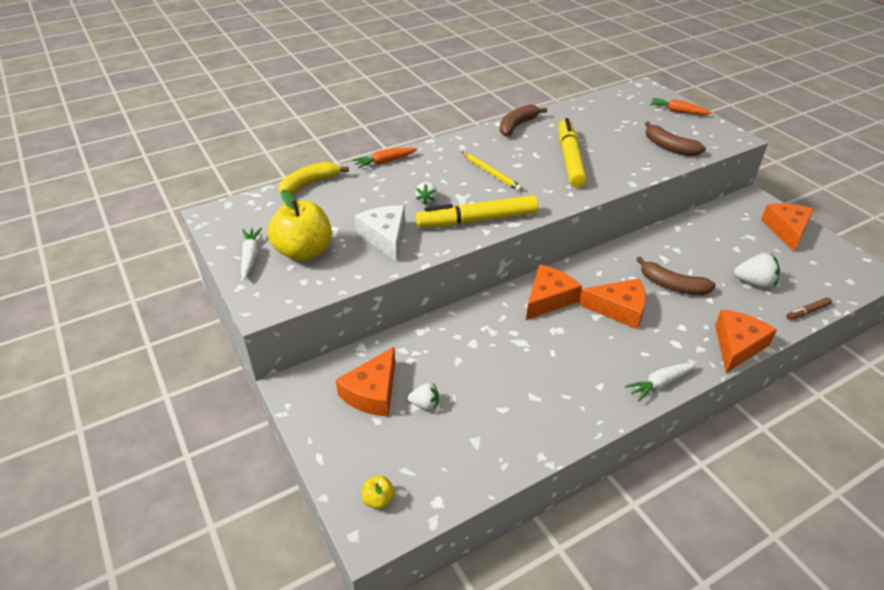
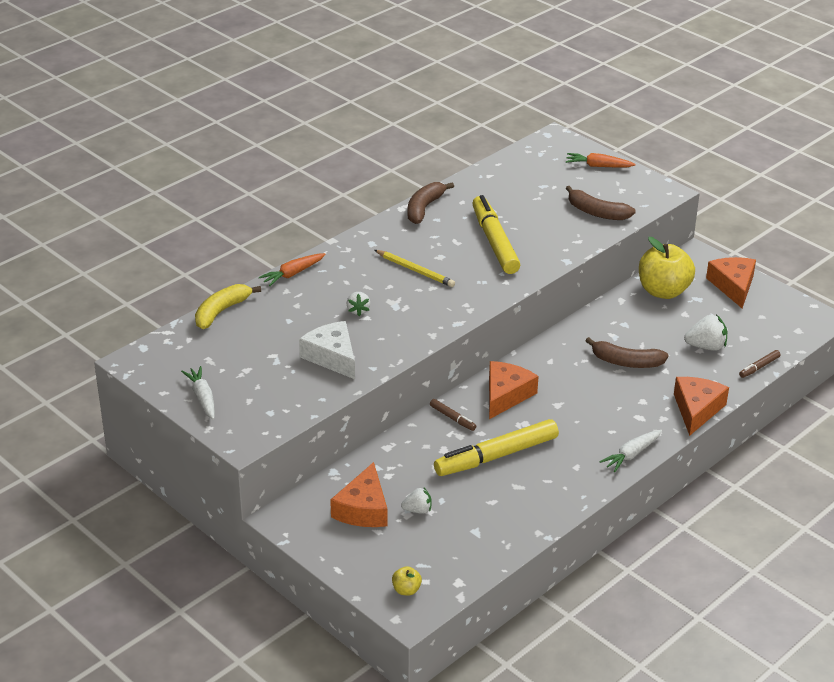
camera: 15 degrees left, 5 degrees down
(304, 252) = (255, 384): yellow apple -> yellow apple (663, 291)
(477, 220) = (419, 324): yellow marker -> yellow marker (496, 456)
(491, 313) = (452, 418): none -> brown marker
(619, 309) = (578, 394): orange cheese -> none

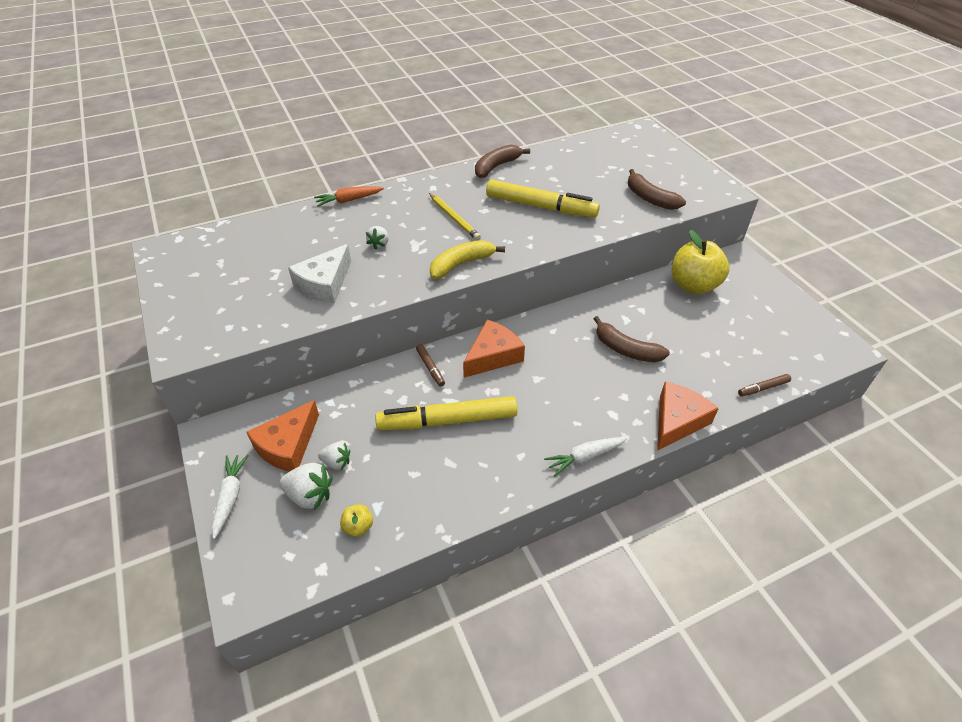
camera: 20 degrees right, 10 degrees up
(202, 397) = (184, 297): white carrot -> white carrot (230, 497)
(221, 311) = (266, 221): yellow banana -> yellow banana (461, 264)
(332, 357) = (325, 284): white cheese -> white cheese turned 135 degrees counterclockwise
(406, 590) = (263, 562): yellow apple -> yellow apple (358, 527)
(494, 242) = (540, 207): yellow marker -> yellow marker turned 105 degrees clockwise
(598, 166) = (670, 158): orange carrot -> none
(706, 346) = (714, 352): white strawberry -> white strawberry (310, 495)
(733, 286) = (765, 295): orange cheese -> none

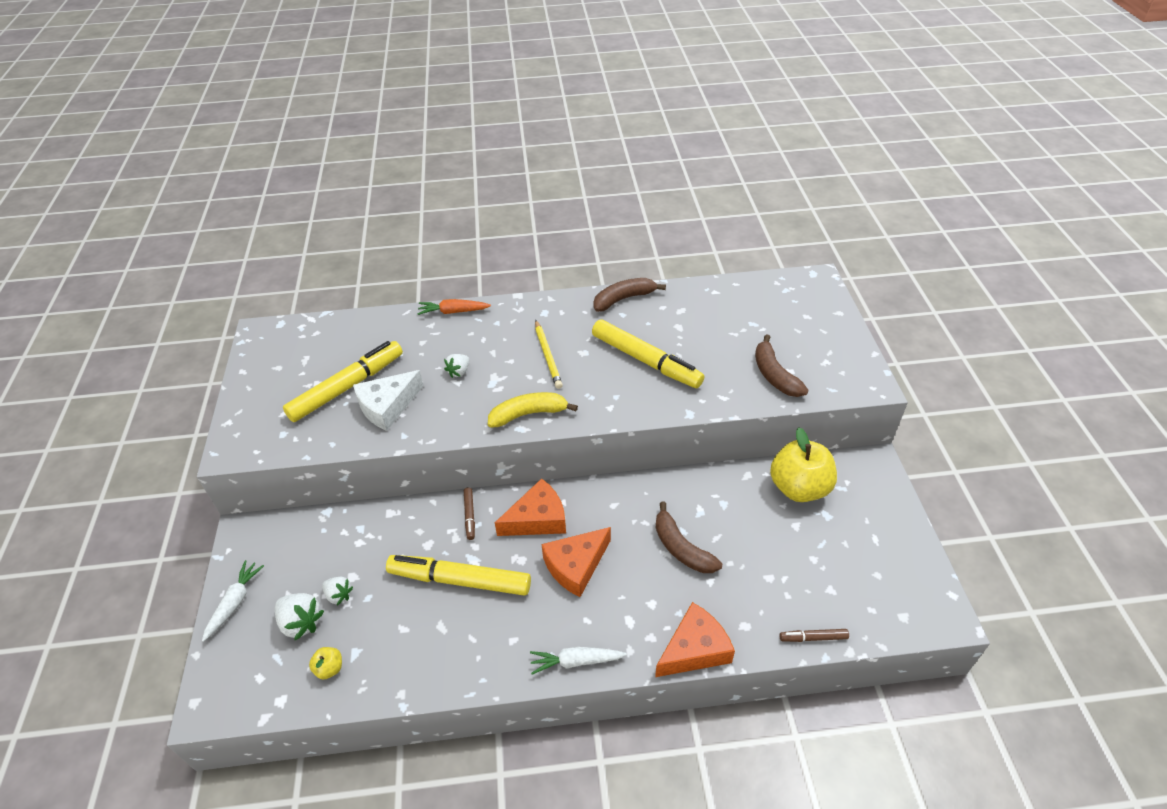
camera: 20 degrees right, 0 degrees up
(276, 276) = (347, 387): none -> yellow marker
(288, 445) = (304, 564): orange cheese -> orange cheese (576, 566)

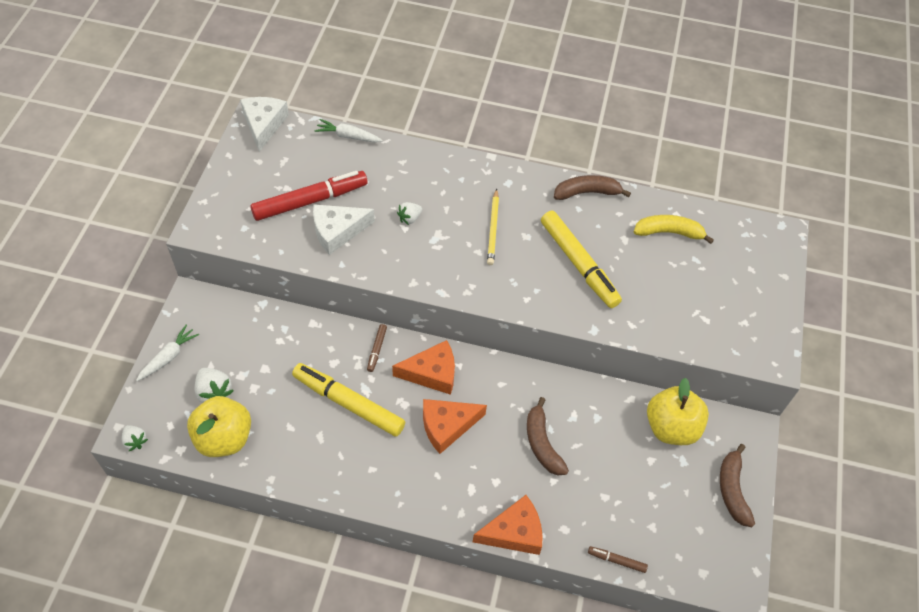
camera: 15 degrees right, 10 degrees up
(272, 333) = (264, 125): none -> white cheese
(329, 668) = (224, 438): yellow apple -> yellow apple, size x2.35
(339, 595) = (249, 380): white strawberry -> white strawberry (135, 441)
(347, 387) = (310, 201): yellow marker -> red marker
(453, 312) = (427, 154): orange carrot -> none
(528, 414) = (453, 281): yellow banana -> yellow banana (669, 232)
(575, 661) = (414, 505): white carrot -> white carrot (348, 136)
(774, 375) = (689, 319): brown banana -> brown banana (732, 490)

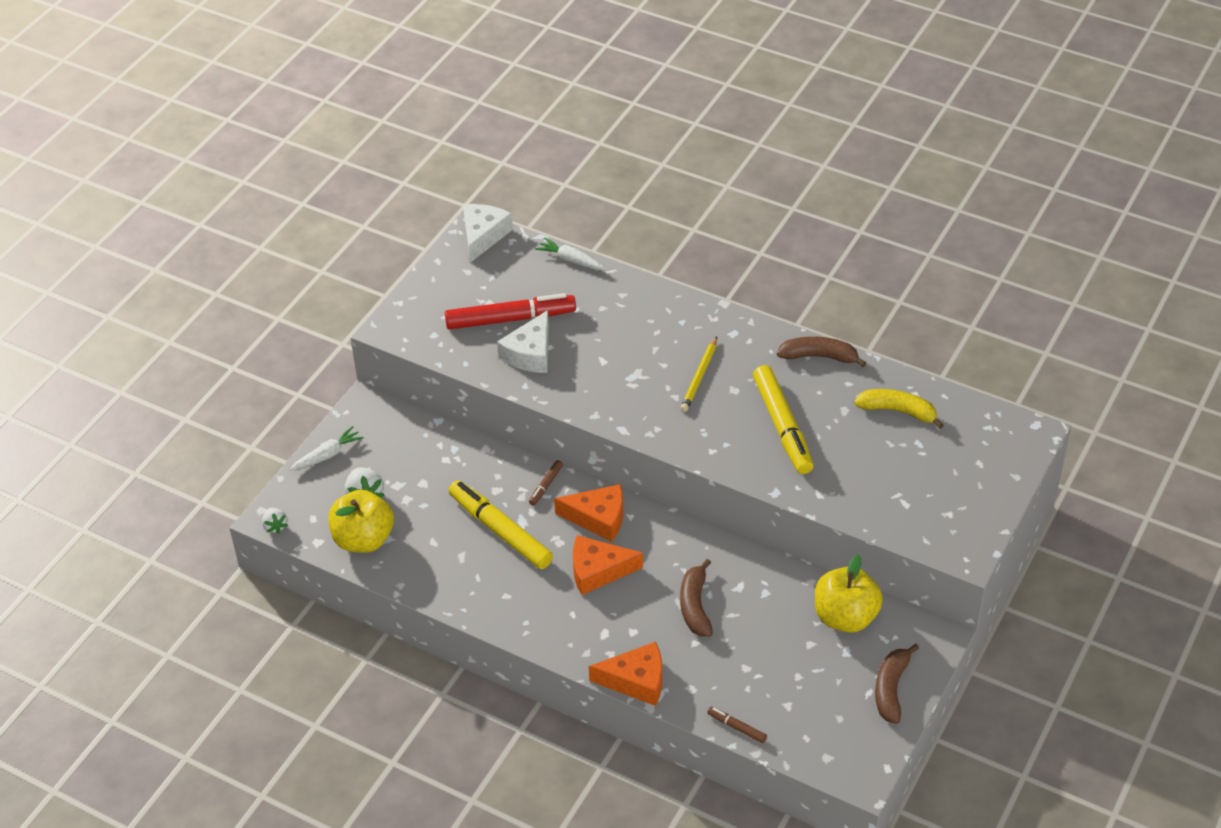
camera: 20 degrees right, 10 degrees down
(337, 231) = (530, 353): white cheese -> white cheese turned 60 degrees counterclockwise
(409, 218) = (611, 352): white strawberry -> none

